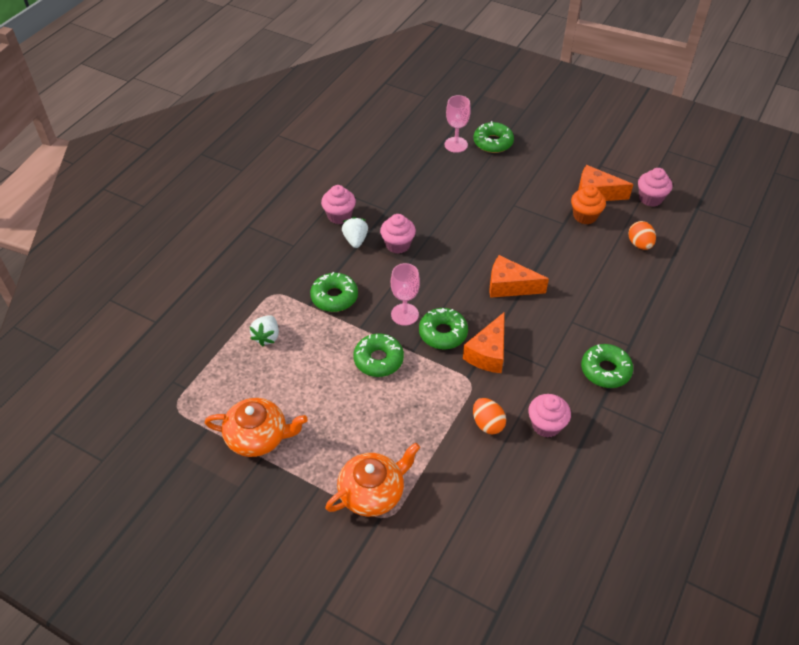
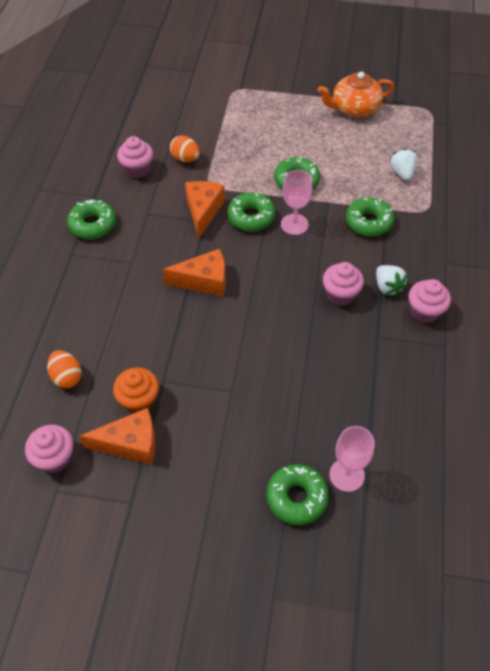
camera: 160 degrees right, 5 degrees up
(372, 492) = (252, 99): orange teapot -> none

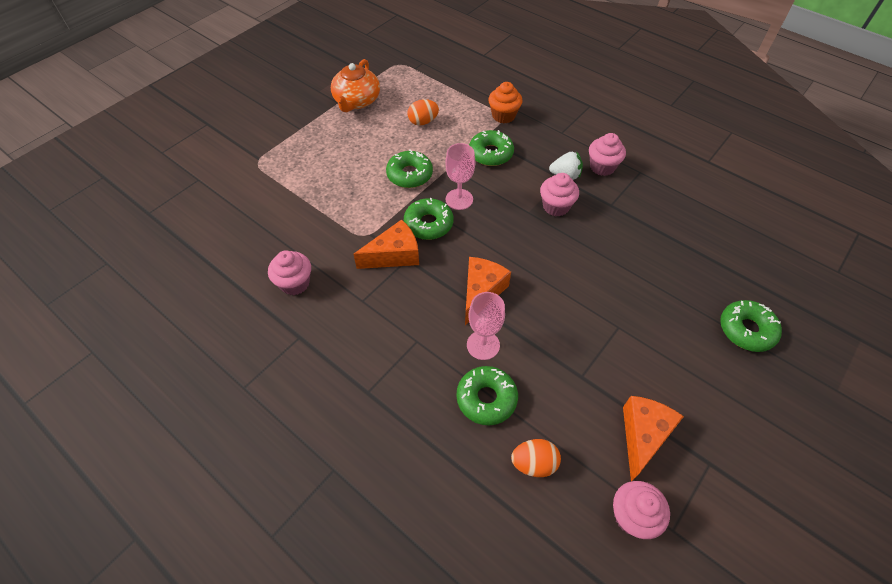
camera: 60 degrees left, 0 degrees up
(93, 224) = (340, 355): green donut -> green donut (486, 398)
(139, 400) = (595, 407): orange cupcake -> orange cupcake (503, 116)
(185, 159) = (314, 239): orange egg -> orange egg (423, 122)
(203, 211) = (394, 255): orange cheese -> orange cheese turned 120 degrees clockwise
(346, 475) = (736, 287): pink goblet -> pink goblet (483, 345)
(402, 173) = (453, 110): white strawberry -> none

